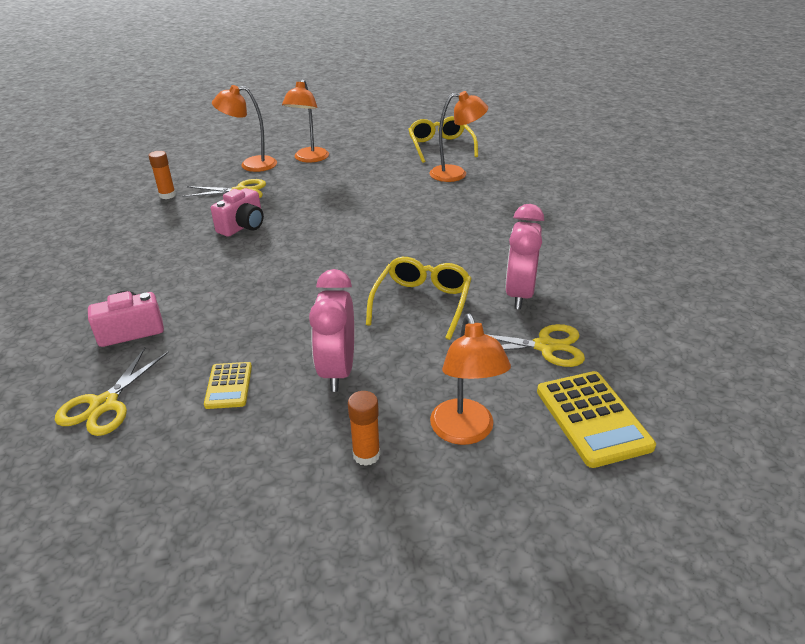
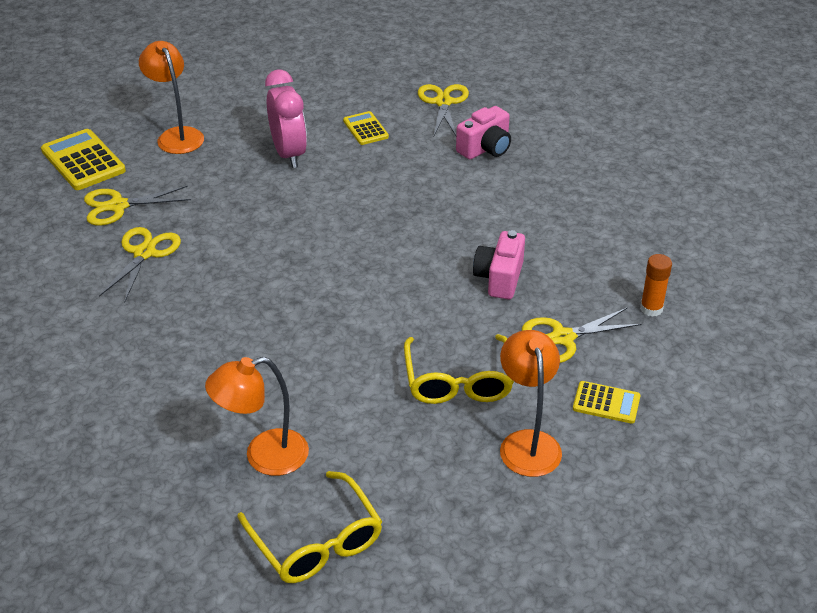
camera: 160 degrees right, 5 degrees up
(251, 165) = (606, 403): orange lamp -> yellow calculator
(366, 455) = (240, 112): orange glue stick -> none
(422, 303) = (241, 224): yellow glasses -> yellow glasses (458, 380)
(519, 294) = (144, 253): pink clock -> yellow scissors

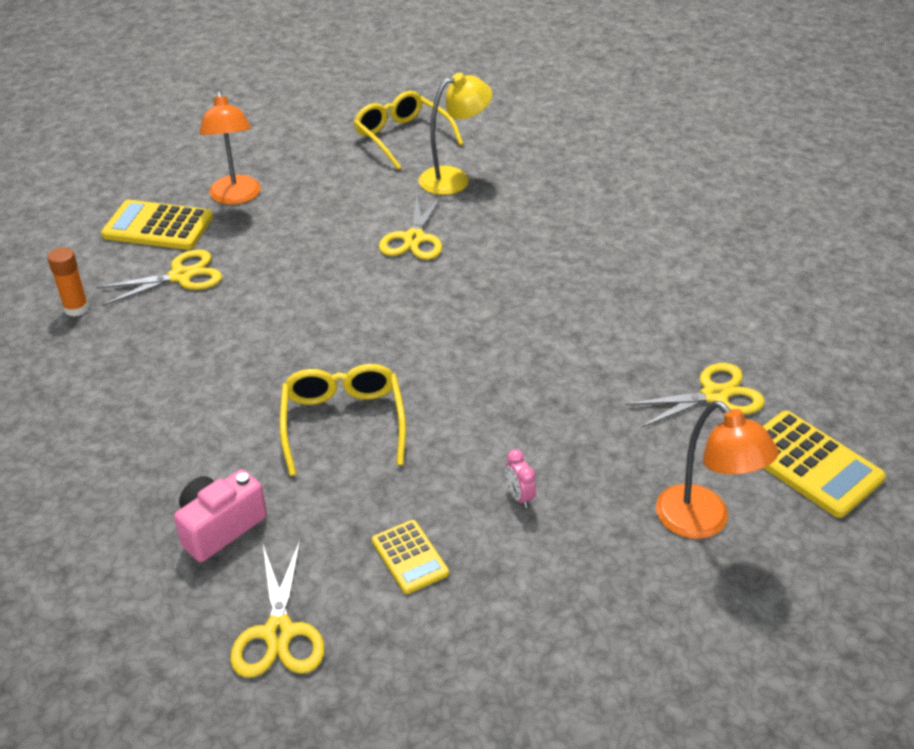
camera: 175 degrees right, 0 degrees up
(144, 253) = (645, 337): yellow scissors -> yellow scissors (414, 238)
(264, 456) = (454, 178): orange lamp -> yellow lamp
(289, 154) = (519, 496): pink clock -> pink clock, size x0.42
(458, 380) = (290, 236): yellow glasses -> yellow glasses (343, 423)
(499, 278) = (235, 331): pink camera -> none
(606, 403) = (158, 227): yellow calculator -> yellow calculator, size x1.71

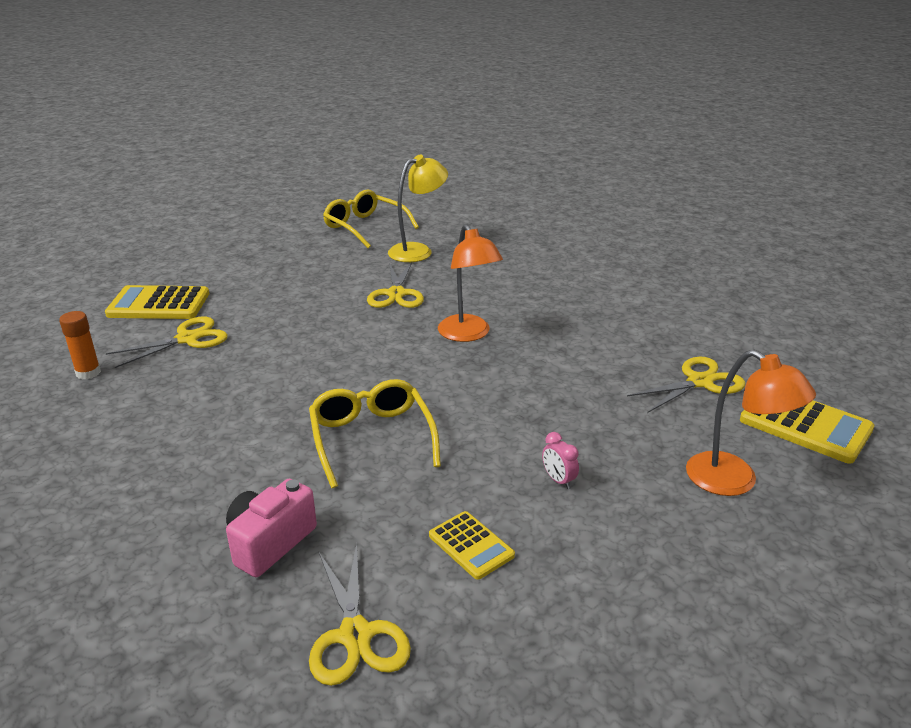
camera: 10 degrees left, 10 degrees down
(236, 197) = (227, 278): orange lamp -> orange lamp (468, 334)

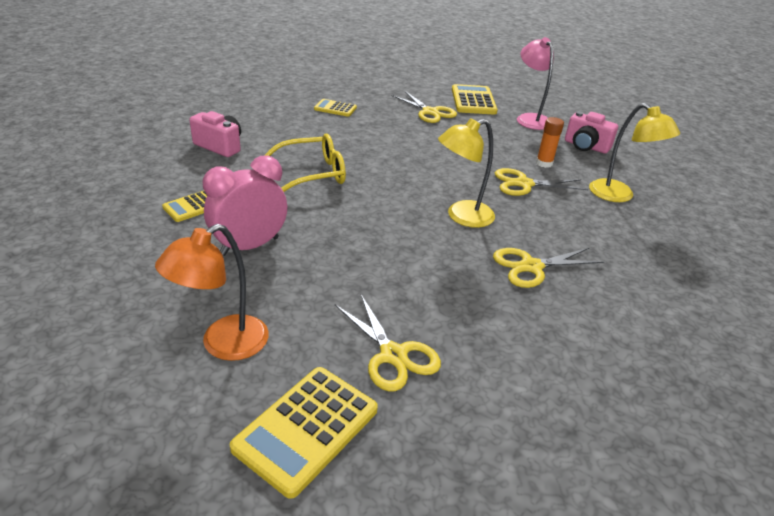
camera: 85 degrees right, 5 degrees up
(88, 373) = (386, 90): orange glue stick -> orange glue stick (544, 163)
(145, 423) = (335, 108): none -> yellow calculator
(230, 272) = (530, 119): none -> pink lamp
(311, 251) = (585, 146): none -> pink camera
(355, 635) = (140, 170): yellow scissors -> yellow scissors (531, 267)
(365, 227) = (653, 169): yellow glasses -> none
(468, 334) = (461, 216): orange lamp -> yellow lamp
(558, 480) = (249, 246): pink clock -> pink clock, size x2.38

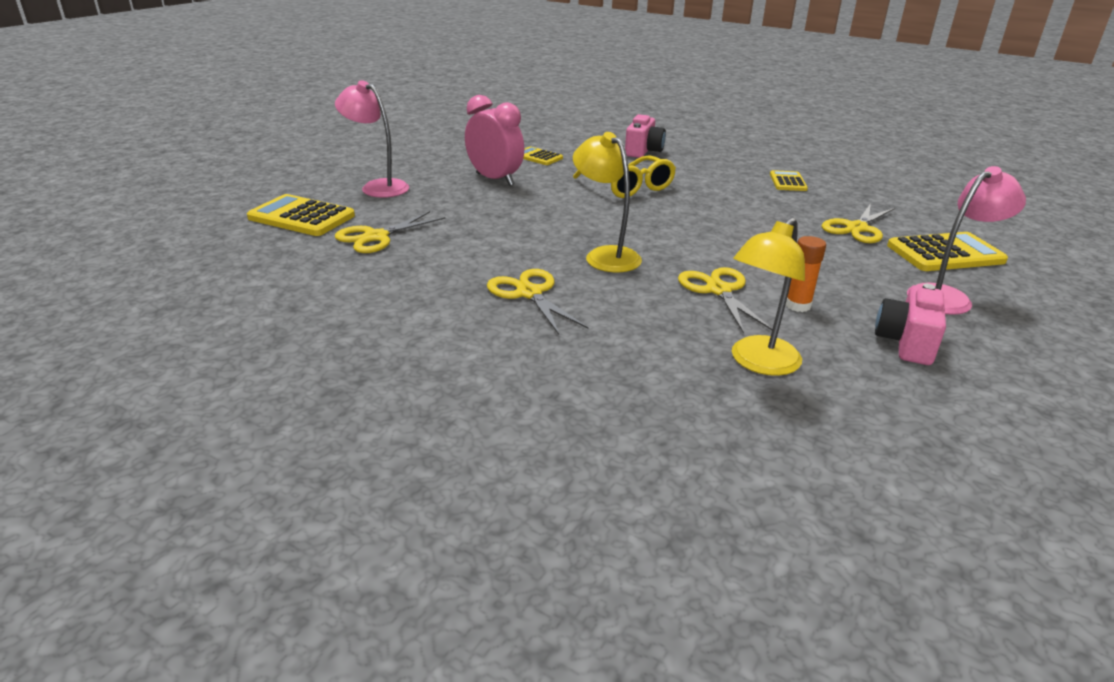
camera: 80 degrees right, 5 degrees down
(223, 345) = (378, 187): orange lamp -> pink lamp

